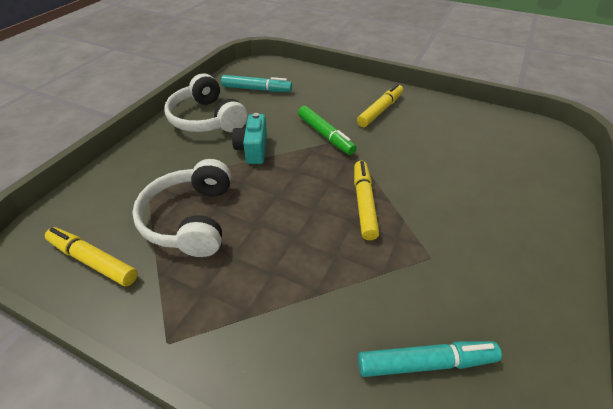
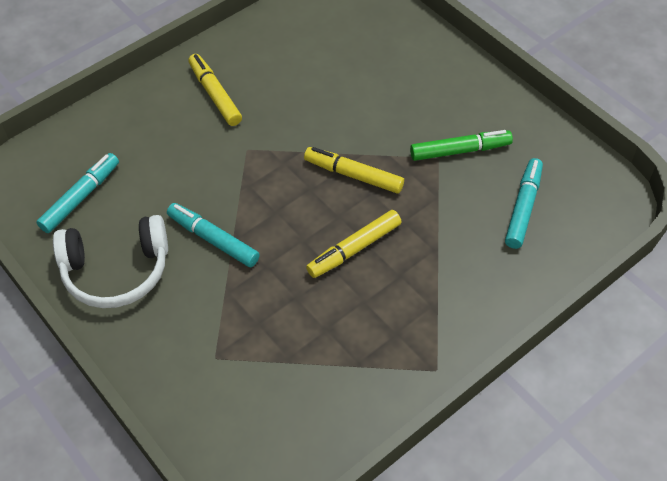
camera: 65 degrees left, 10 degrees up
(93, 261) = (313, 421): yellow marker -> yellow marker (354, 249)
(190, 219) = (298, 325): white headphones -> none
(253, 149) = (213, 239): turquoise camera -> turquoise marker
(325, 135) = (229, 163): green marker -> green marker (460, 151)

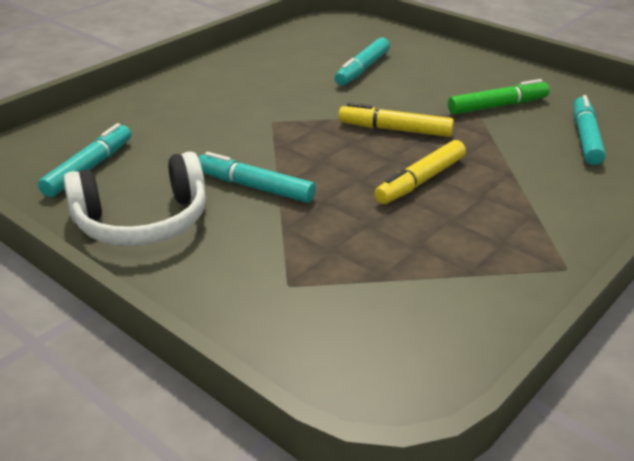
camera: 10 degrees left, 20 degrees down
(215, 94) = (226, 89): yellow marker -> none
(350, 76) = (362, 69): none -> turquoise marker

